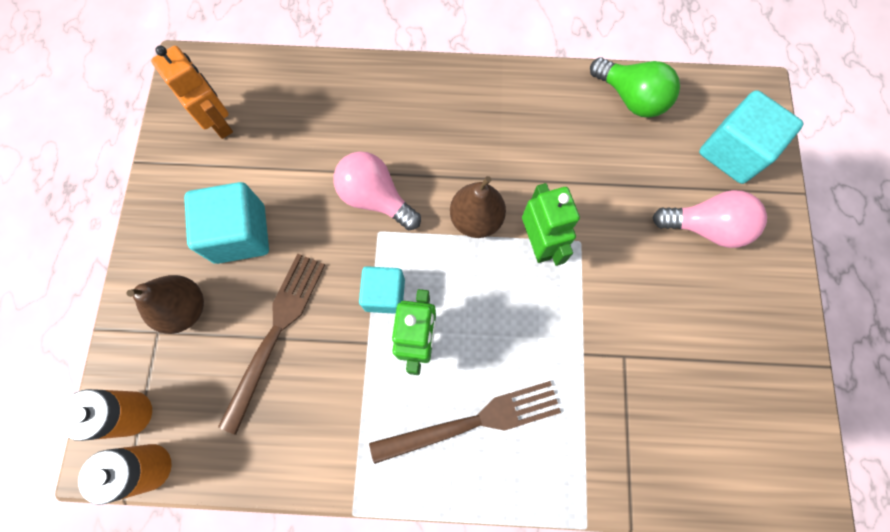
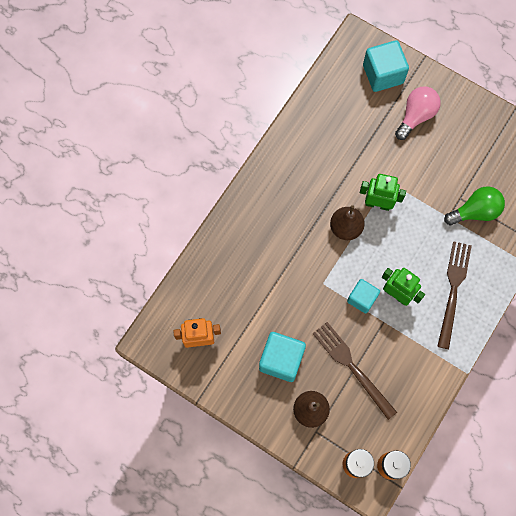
camera: 60 degrees left, 0 degrees up
(375, 198) = (302, 274): pink light bulb -> none
(631, 98) = (321, 104): green light bulb -> green light bulb (475, 211)

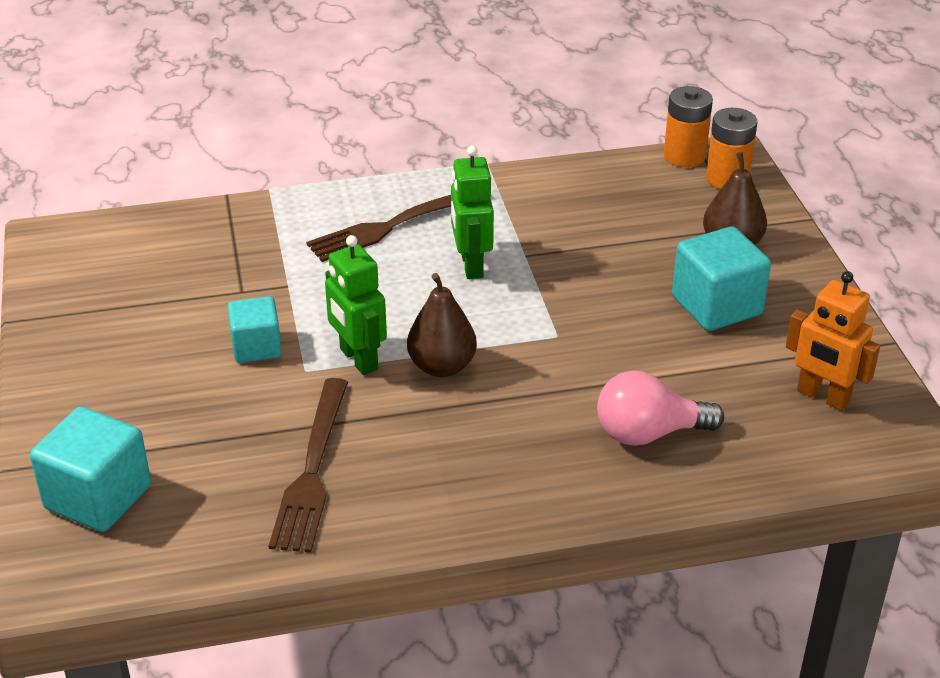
camera: 135 degrees left, 35 degrees down
(352, 367) = (624, 244): brown fork -> brown fork (312, 469)
(362, 298) = (523, 289): turquoise cube -> turquoise cube (256, 347)
(416, 116) = (143, 411): pink light bulb -> pink light bulb (648, 433)
(475, 211) = (246, 267): green light bulb -> none

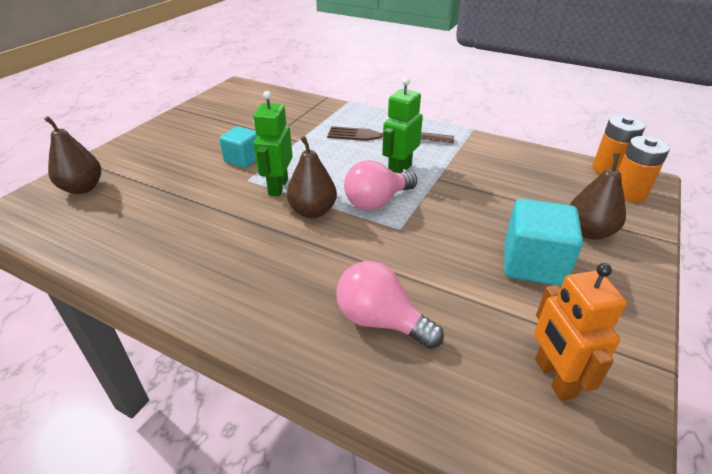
camera: 40 degrees right, 0 degrees up
(98, 497) = (82, 188): turquoise cube -> brown pear
(312, 469) = (176, 227): brown fork -> none
(496, 318) = (377, 201): none -> pink light bulb

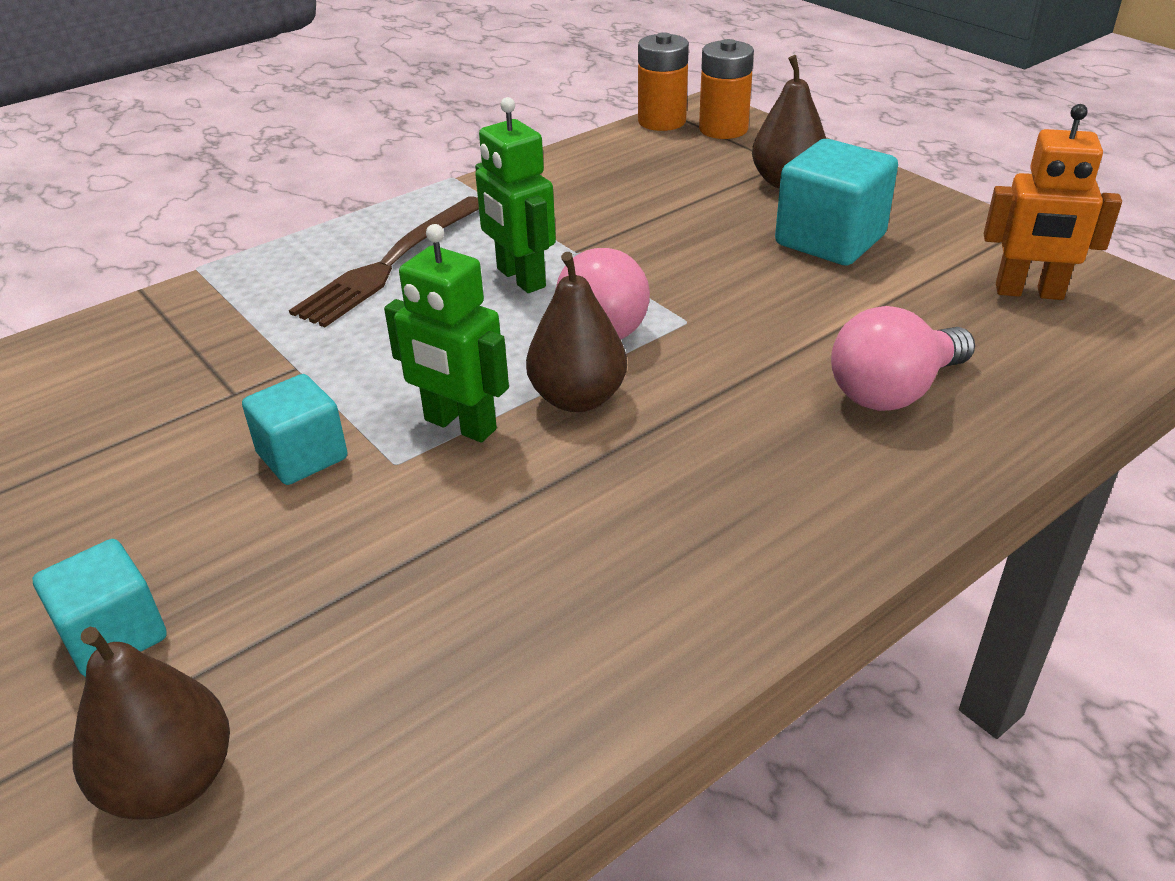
camera: 65 degrees left, 0 degrees up
(143, 157) = (114, 635): none -> turquoise cube

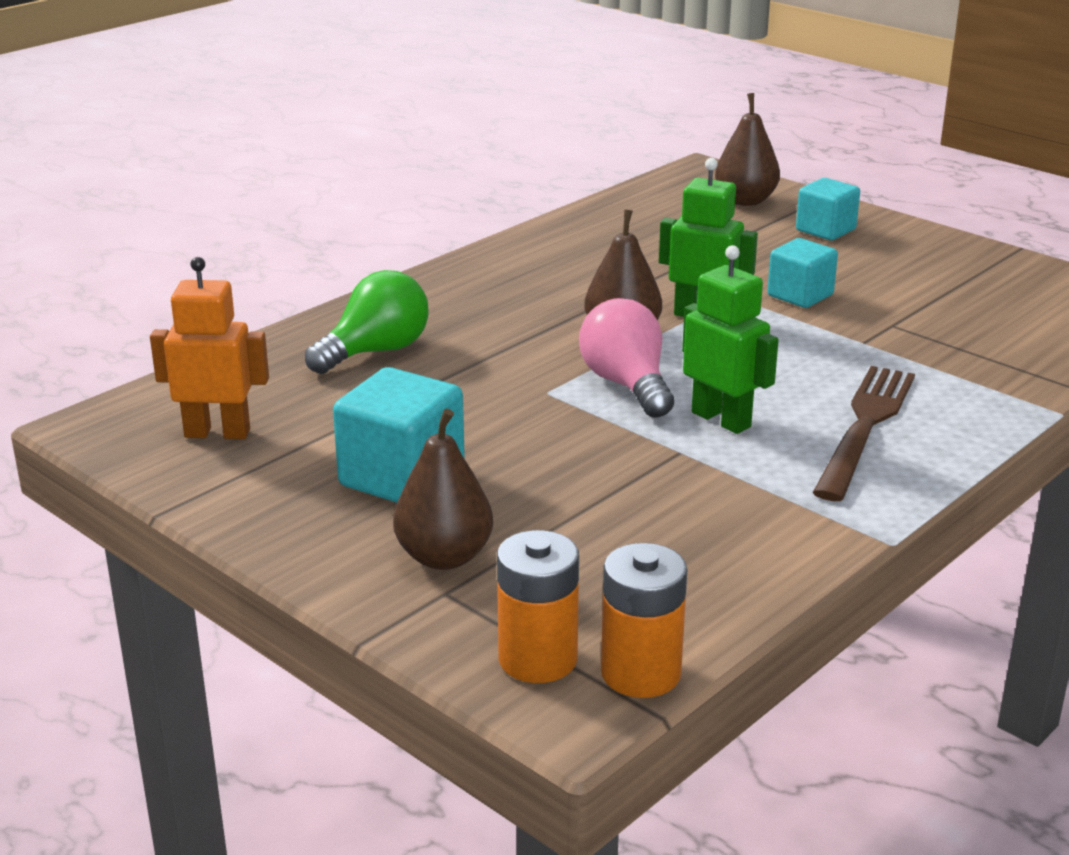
camera: 170 degrees right, 10 degrees down
(893, 391) = (376, 352): pink light bulb -> green light bulb

